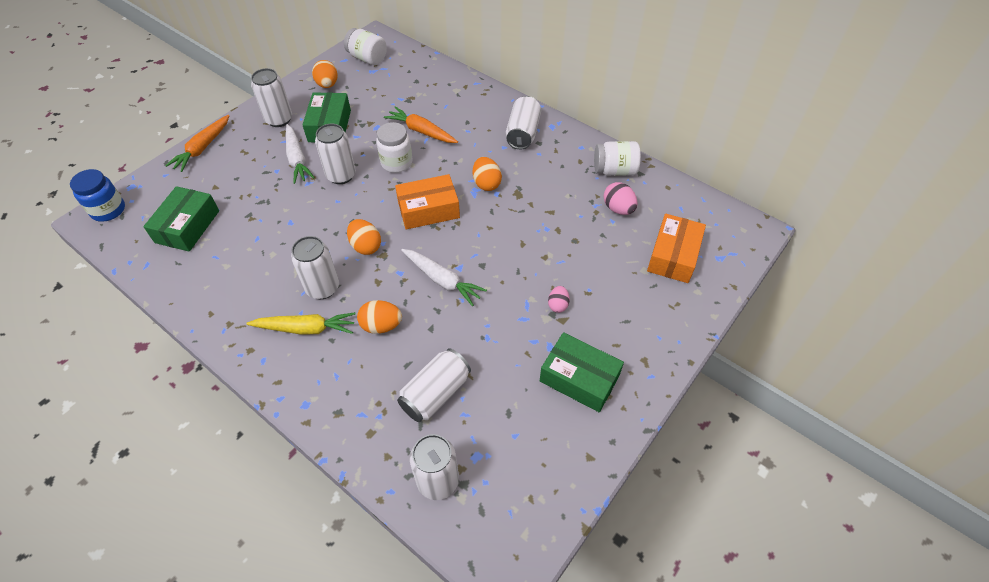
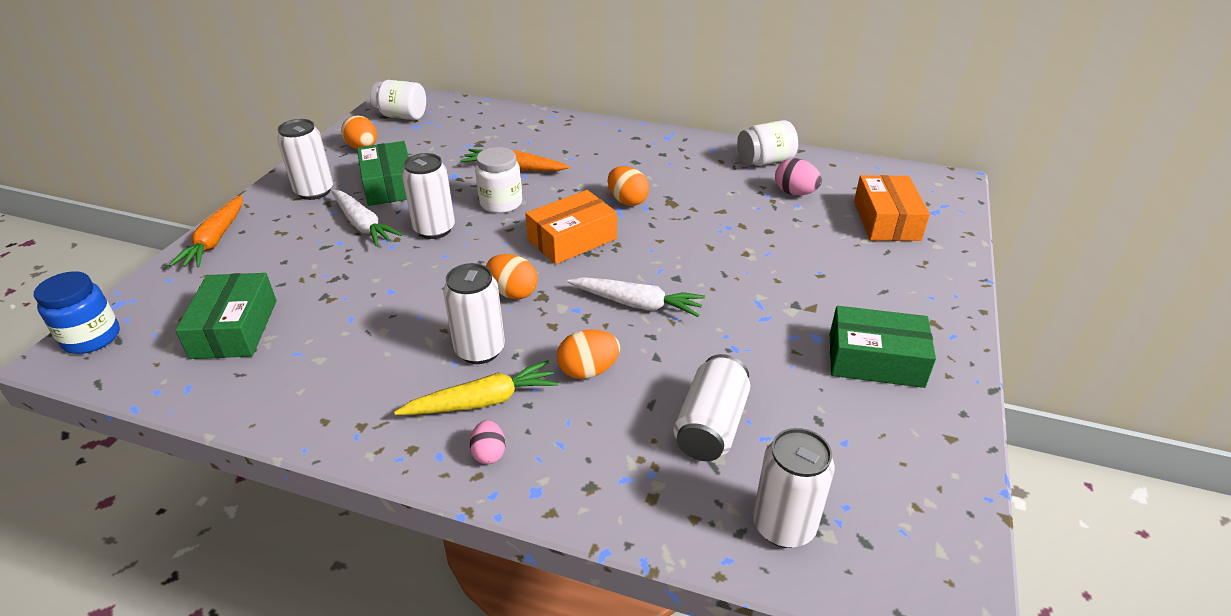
camera: 20 degrees left, 15 degrees down
(523, 133) = (638, 149): white can -> none
(558, 305) = (795, 295): pink egg -> pink egg (489, 453)

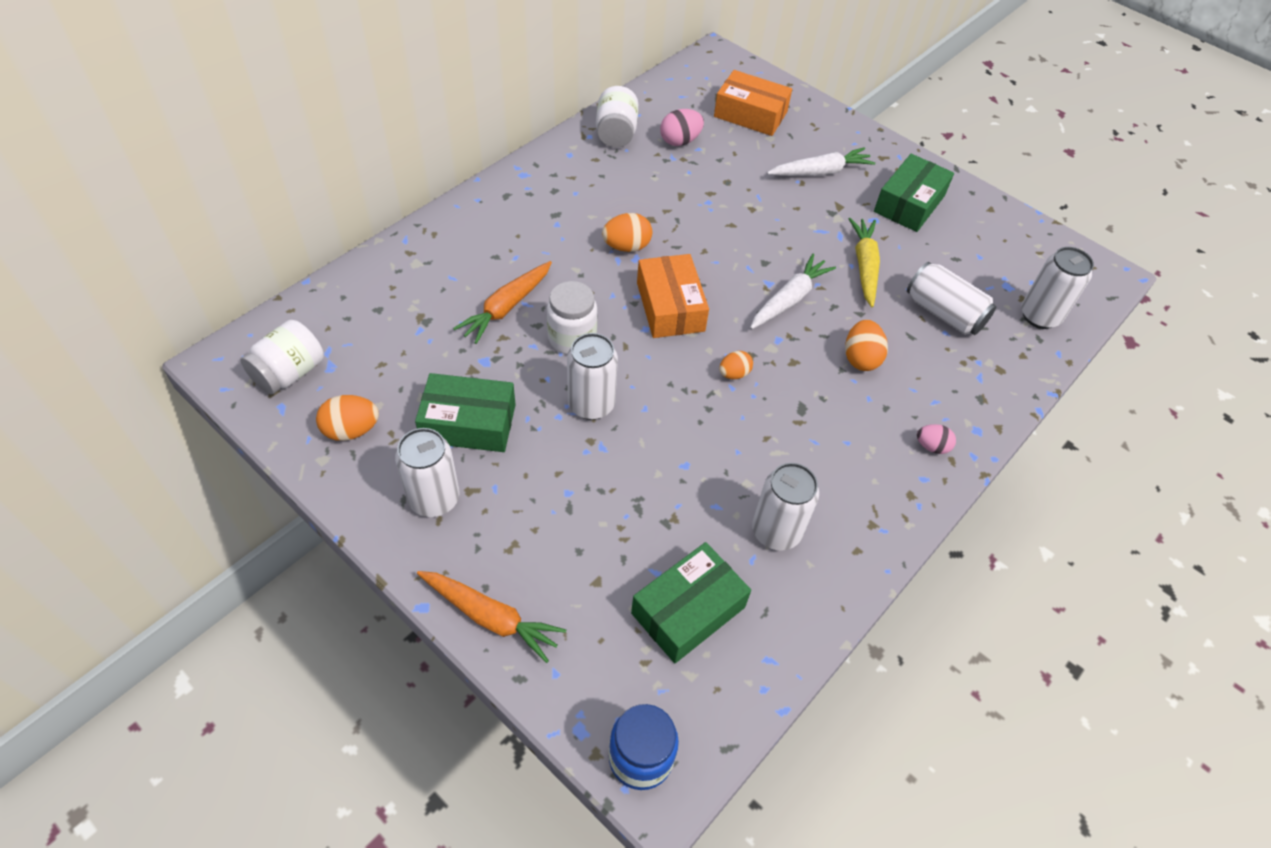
camera: 70 degrees left, 15 degrees up
(235, 329) = (688, 610): green box -> green box turned 60 degrees counterclockwise
(363, 225) = (544, 464): white carrot -> white carrot (820, 172)
(480, 350) = (806, 419): white can -> white can (776, 531)
(483, 401) = (872, 435): yellow carrot -> yellow carrot (864, 266)
(513, 293) = (734, 374): orange egg -> orange egg, size x0.66

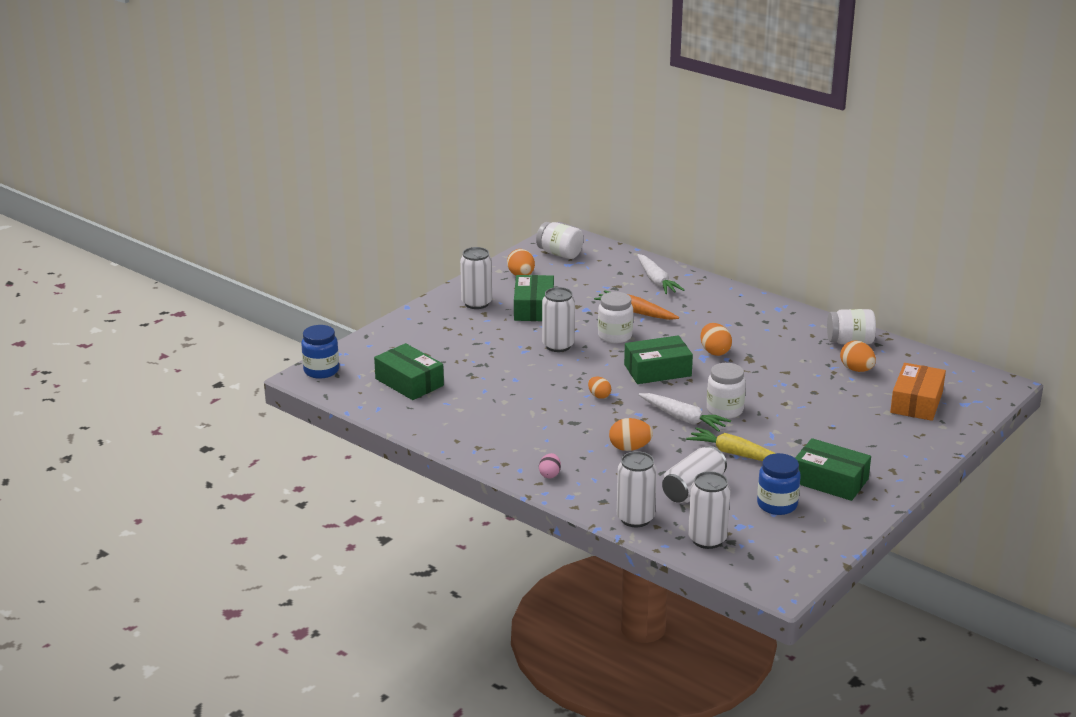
camera: 90 degrees right, 25 degrees down
(491, 617) = (401, 325): orange carrot -> none
(670, 307) = (657, 370): orange box -> green box
(680, 141) = (856, 370): pink egg -> orange egg
(769, 260) = (724, 410): none -> white jar
(776, 531) = (468, 411): white can -> white can (635, 518)
(820, 172) = (851, 436): white carrot -> white carrot (656, 281)
(864, 266) = (735, 454): yellow carrot -> yellow carrot turned 150 degrees counterclockwise
(962, 251) = (777, 505): none -> blue jar

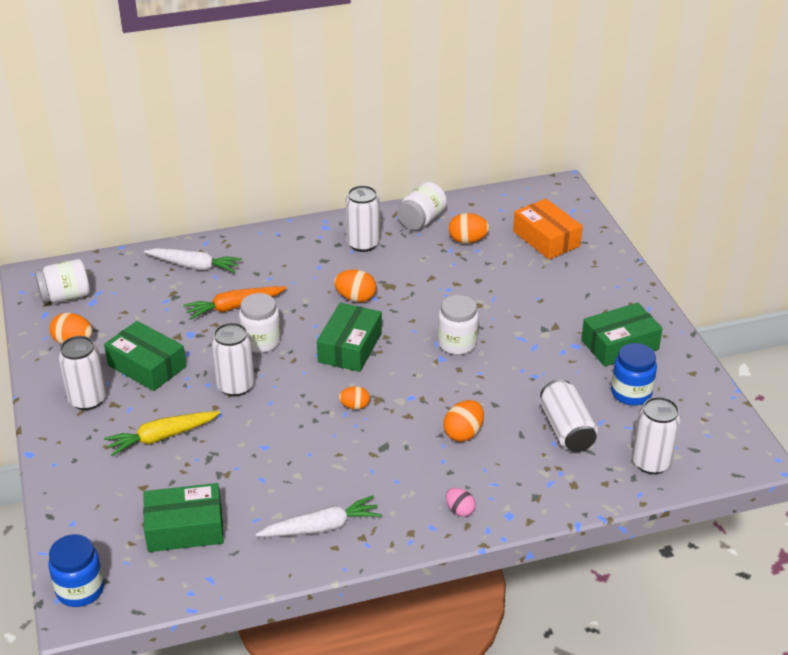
camera: 55 degrees left, 10 degrees up
(635, 518) = (582, 490): white can -> white can (363, 244)
(683, 419) = (446, 375): white carrot -> white carrot (321, 527)
(735, 454) = (532, 374): yellow carrot -> yellow carrot (162, 437)

